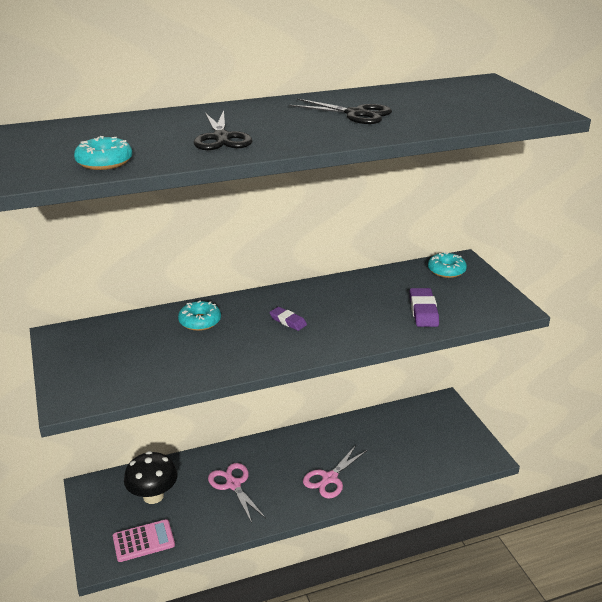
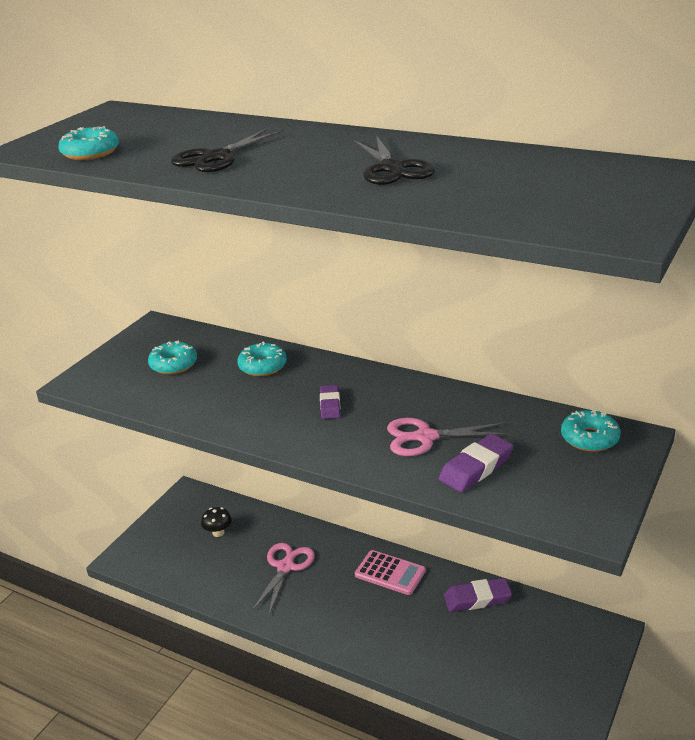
camera: 50 degrees right, 0 degrees up
(129, 352) = (173, 364): none -> turquoise donut
(143, 541) = (166, 564): pink calculator -> pink calculator (390, 573)
(153, 496) = (218, 532): black mushroom -> black mushroom, size x0.53
(330, 478) = (371, 622): pink scissors -> pink scissors (426, 437)
(366, 427) = (477, 598): none -> purple eraser

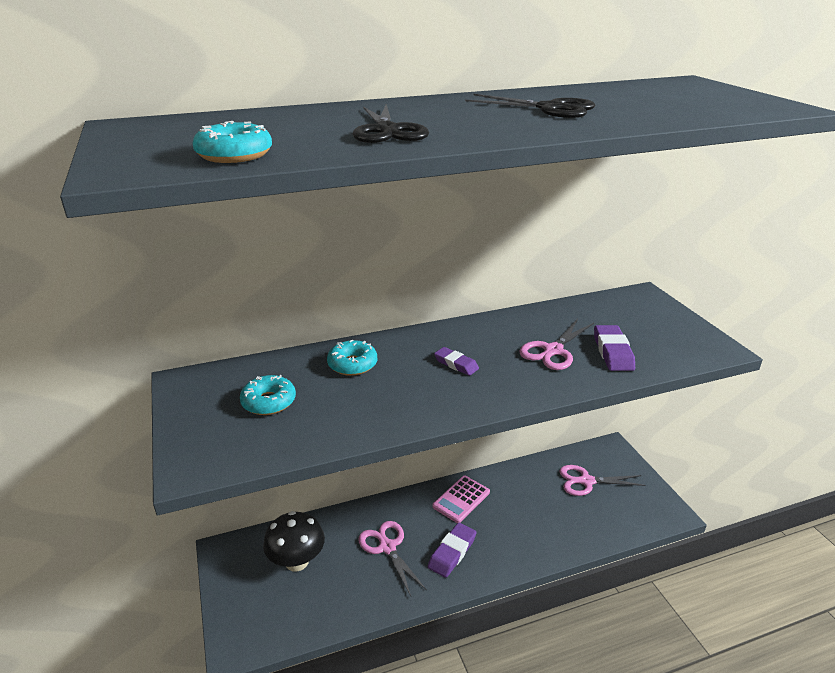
camera: 50 degrees left, 0 degrees up
(218, 532) = (297, 561): black mushroom -> black mushroom, size x1.87
(390, 573) = (461, 499): pink calculator -> pink calculator turned 150 degrees clockwise
(477, 598) = (530, 478): purple eraser -> purple eraser (452, 552)
(528, 639) = (586, 481): none -> pink scissors
(589, 438) = (628, 305): turquoise donut -> none

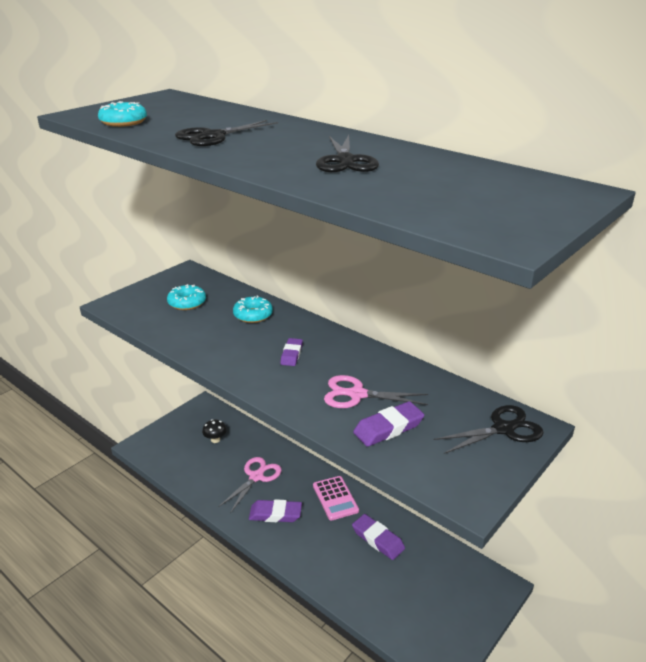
camera: 60 degrees right, 0 degrees up
(297, 561) = (215, 439): black mushroom -> black mushroom, size x0.53
(461, 499) = (335, 498): pink calculator -> pink calculator turned 120 degrees counterclockwise
(529, 493) = (378, 539): none -> purple eraser
(586, 481) = (429, 577): pink scissors -> none
(641, 306) = (503, 429): none -> black scissors

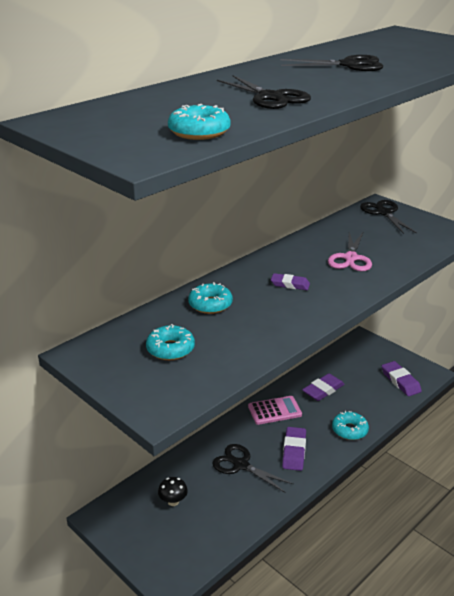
camera: 85 degrees left, 0 degrees up
(256, 477) = (241, 465): pink scissors -> black scissors
(311, 561) = (349, 430): none -> turquoise donut
(388, 428) = (391, 249): purple eraser -> purple eraser (400, 381)

